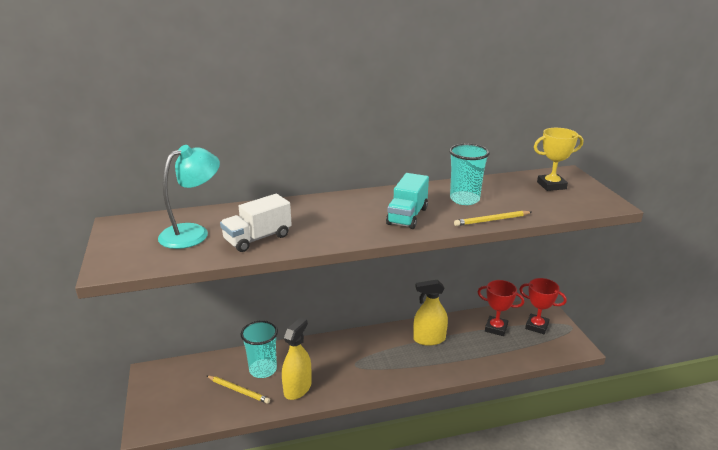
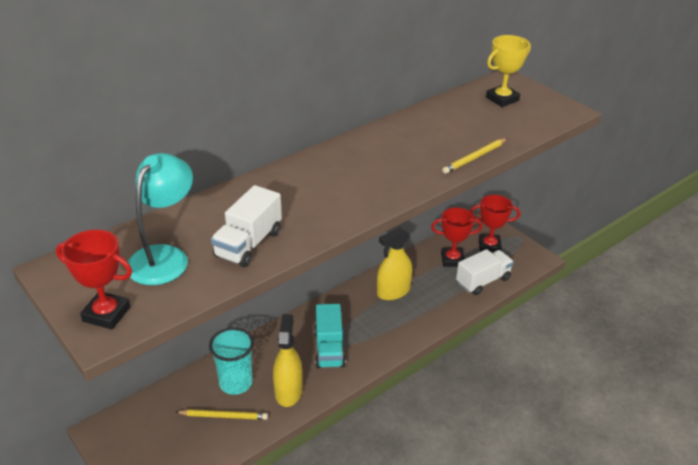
camera: 25 degrees left, 10 degrees up
(122, 257) = (106, 314): none -> red trophy
(407, 216) = (388, 173): turquoise truck -> turquoise truck (329, 349)
(464, 199) = (430, 137): turquoise cup -> none
(514, 352) = (483, 281): none -> white truck

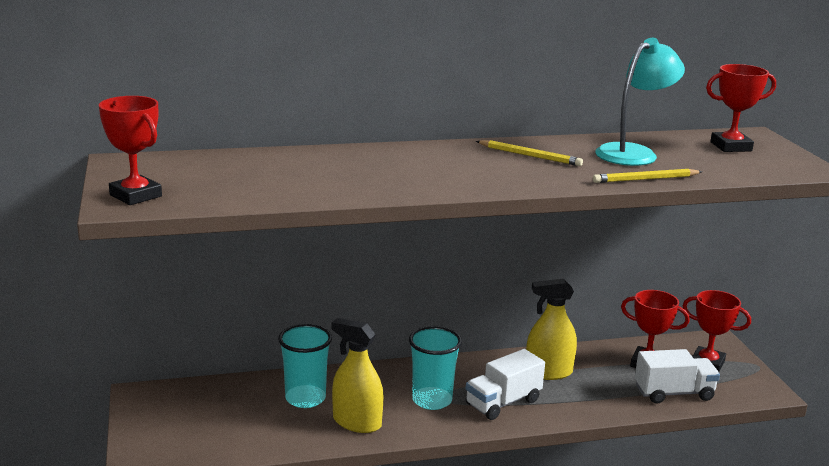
camera: 25 degrees right, 15 degrees down
(164, 257) = (229, 175): turquoise lamp -> turquoise lamp (633, 153)
(223, 416) = (271, 421): yellow pencil -> yellow pencil (530, 156)
(248, 244) = (320, 184): white truck -> white truck (503, 402)
(288, 391) = (357, 422): yellow spray bottle -> yellow spray bottle turned 90 degrees counterclockwise
(329, 349) = (432, 400): turquoise truck -> turquoise cup
(502, 99) = (731, 147): yellow trophy -> red trophy

